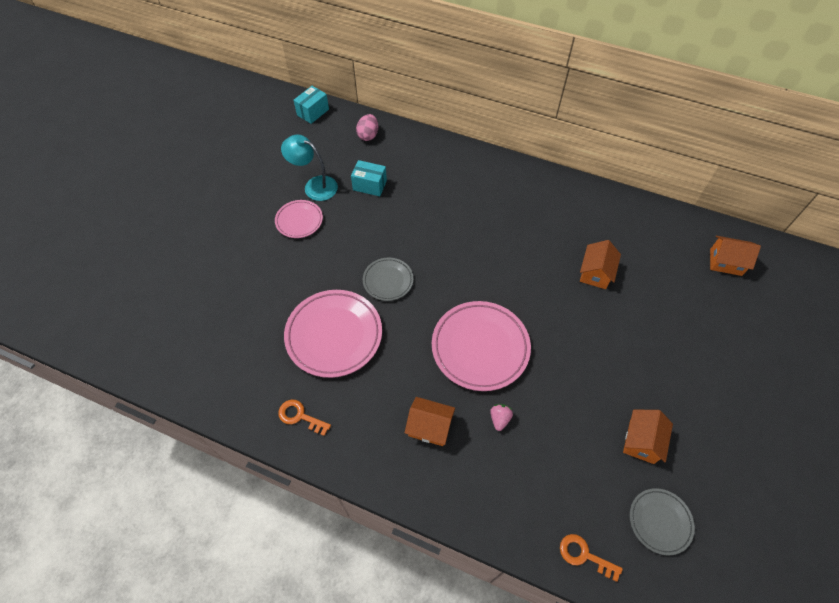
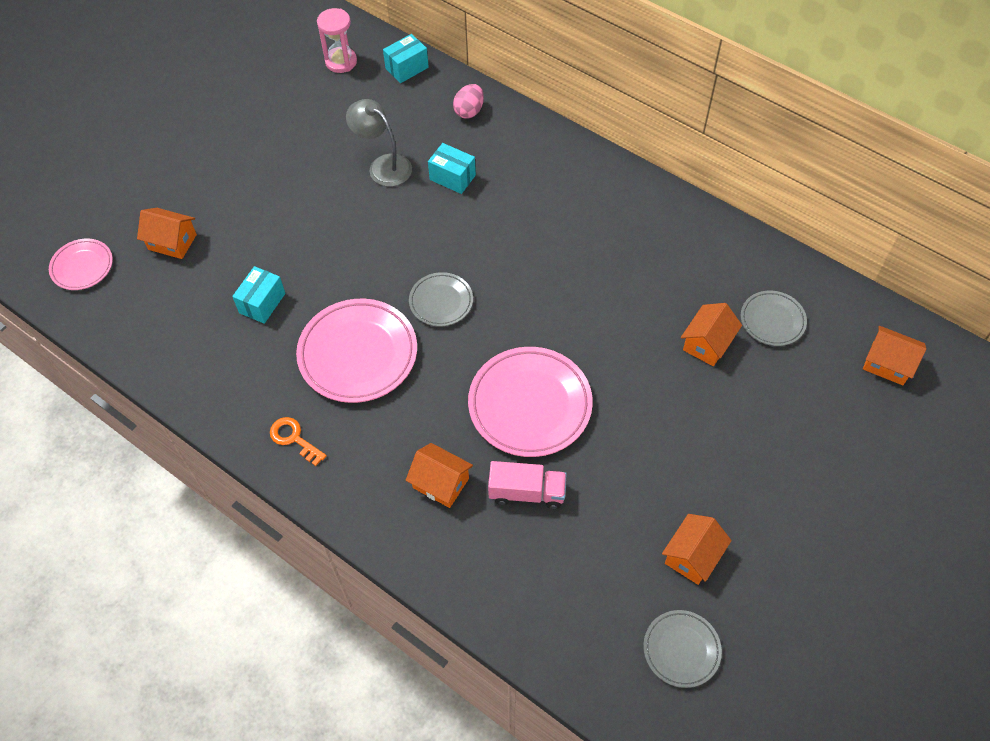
camera: 15 degrees right, 0 degrees up
(159, 275) = (172, 242): none -> orange house
(246, 310) = (262, 303): none -> turquoise box
(261, 115) = (341, 61): none -> pink hourglass
(299, 221) = (353, 207): pink plate -> pink plate (82, 267)
(314, 186) = (383, 165): turquoise lamp -> grey lamp
(499, 419) = (527, 492): pink strawberry -> pink truck
(584, 555) = (577, 664): orange key -> none
(635, 247) = (772, 320): none -> grey plate

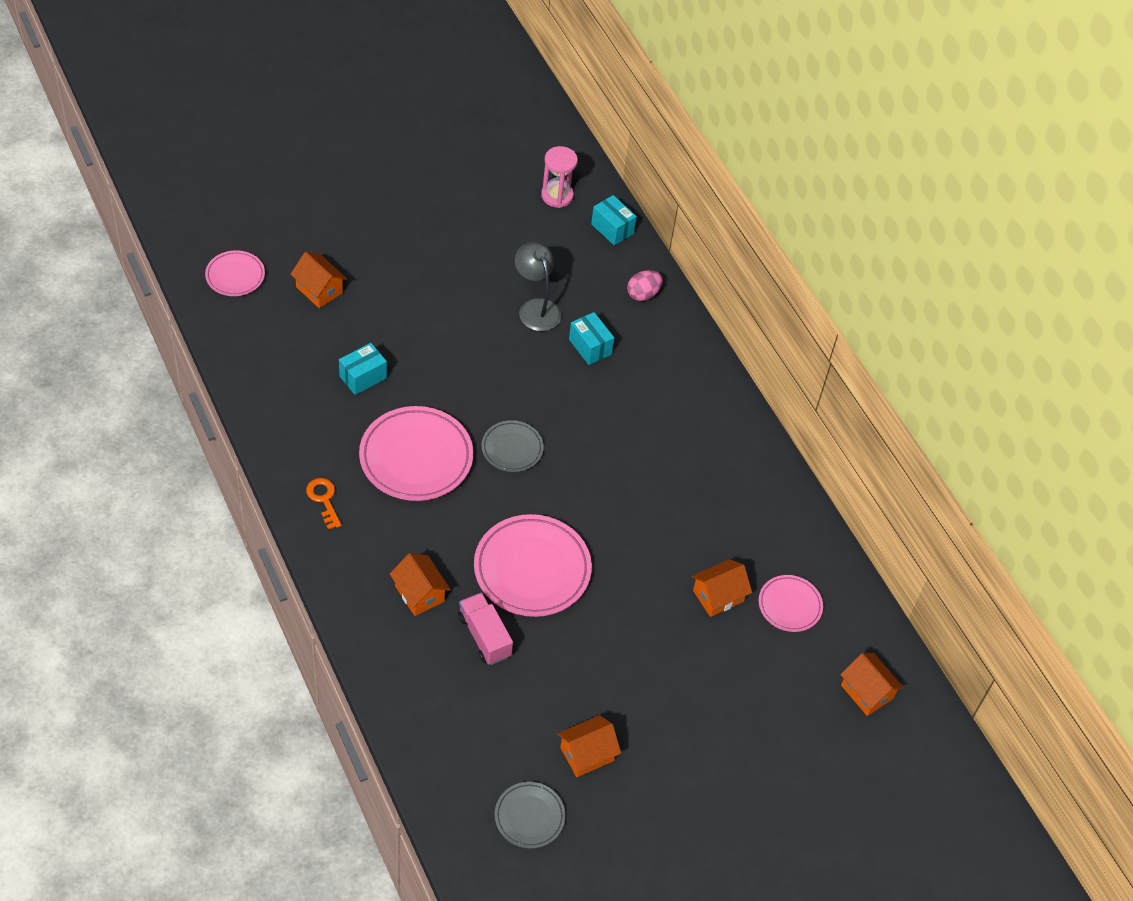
camera: 20 degrees right, 5 degrees down
(407, 68) = (612, 229): turquoise box -> turquoise box turned 60 degrees clockwise
(527, 492) = (484, 636): pink truck -> pink truck turned 150 degrees counterclockwise
(772, 320) = (789, 605): grey plate -> pink plate

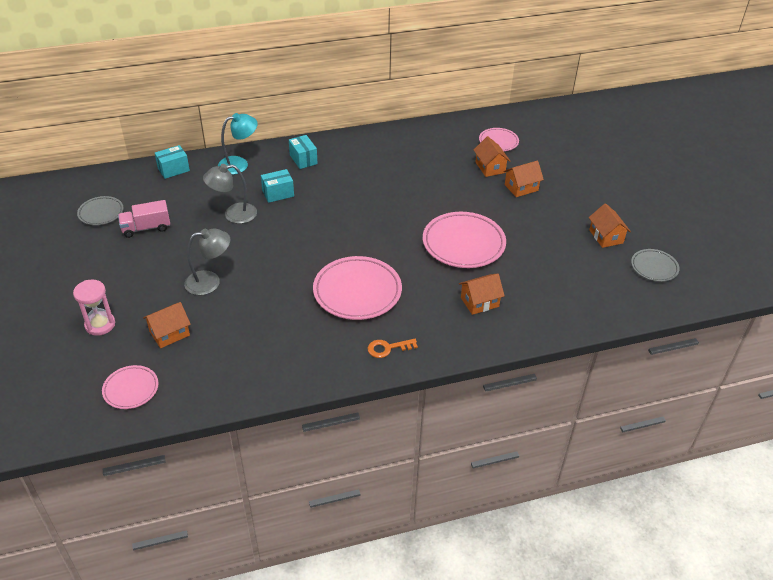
camera: 75 degrees left, 10 degrees down
(363, 377) = (271, 314): turquoise box -> turquoise box (303, 159)
(408, 309) = (210, 281): none -> grey lamp
(484, 636) = (517, 273): pink truck -> pink truck (146, 228)
(512, 448) = (359, 241): grey plate -> grey plate (101, 213)
(557, 196) = (129, 191): pink hourglass -> pink hourglass (100, 325)
(643, 294) = (239, 164): pink egg -> turquoise lamp
(866, 692) = (557, 124): orange house -> orange house (521, 187)

